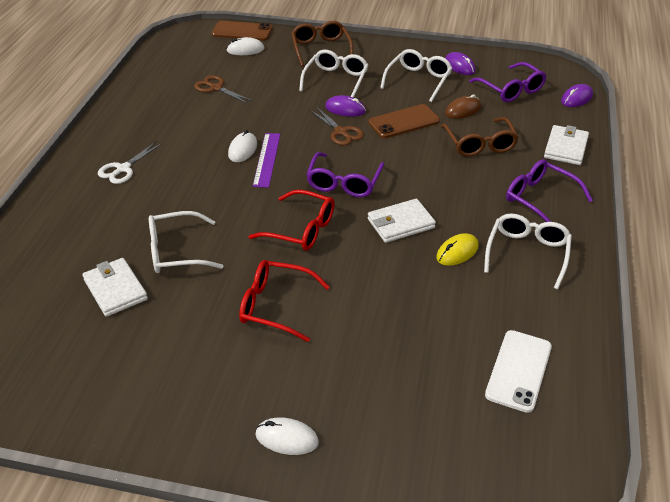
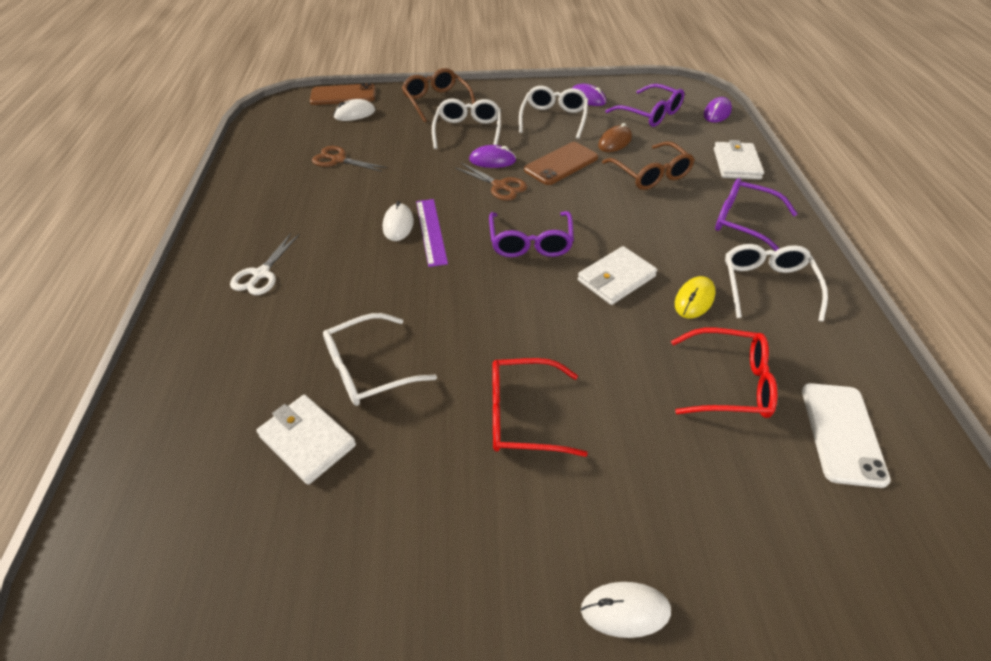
camera: 15 degrees left, 5 degrees up
(301, 229) = (508, 308): red glasses -> red glasses (729, 383)

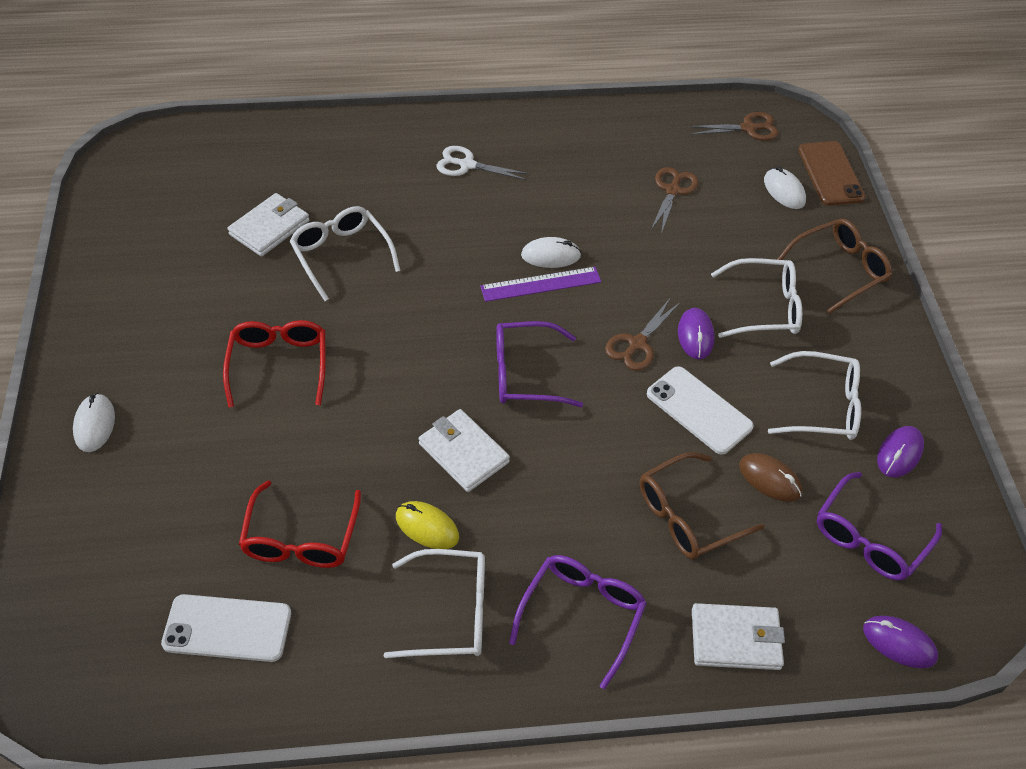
camera: 85 degrees right, 5 degrees up
(280, 122) = (748, 128): none -> brown scissors
(561, 164) = (699, 410): brown phone -> white phone

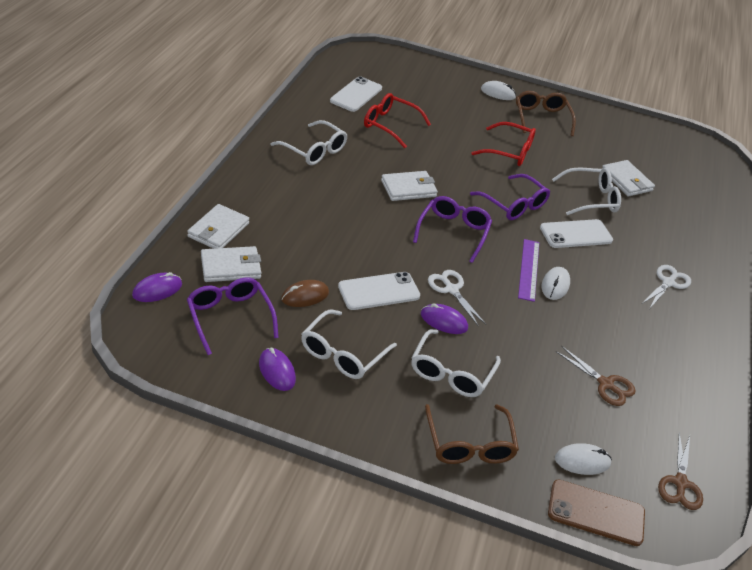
camera: 110 degrees right, 10 degrees down
(427, 527) = (369, 161): yellow mouse -> none
(434, 256) = (576, 234): none -> white phone
(451, 612) = (314, 150): white glasses -> white glasses turned 75 degrees counterclockwise
(582, 615) = (278, 187): purple glasses -> purple glasses (514, 205)
(637, 344) = (451, 289): brown scissors -> white scissors
(687, 516) = (306, 249): brown glasses -> brown glasses (541, 118)
(790, 584) = (231, 267): none -> white wallet

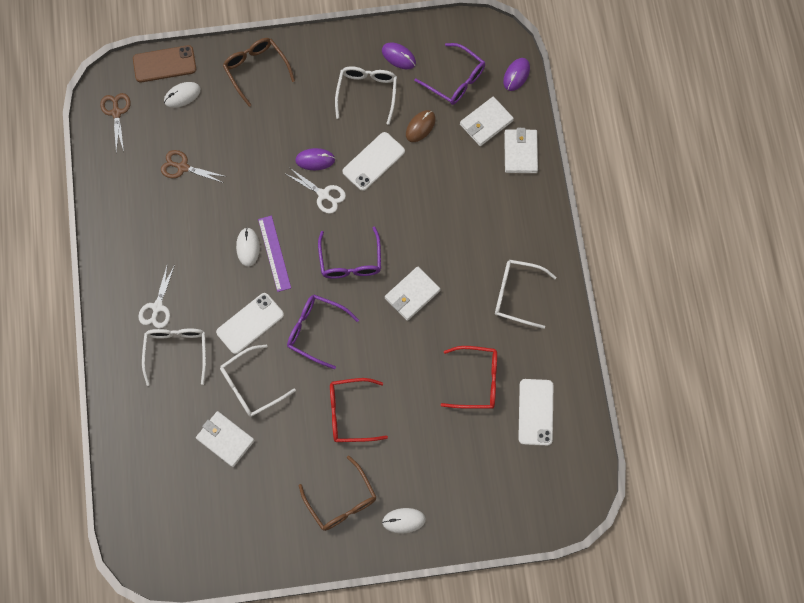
camera: 160 degrees right, 30 degrees up
(451, 373) = (290, 117): white glasses -> white glasses (176, 351)

